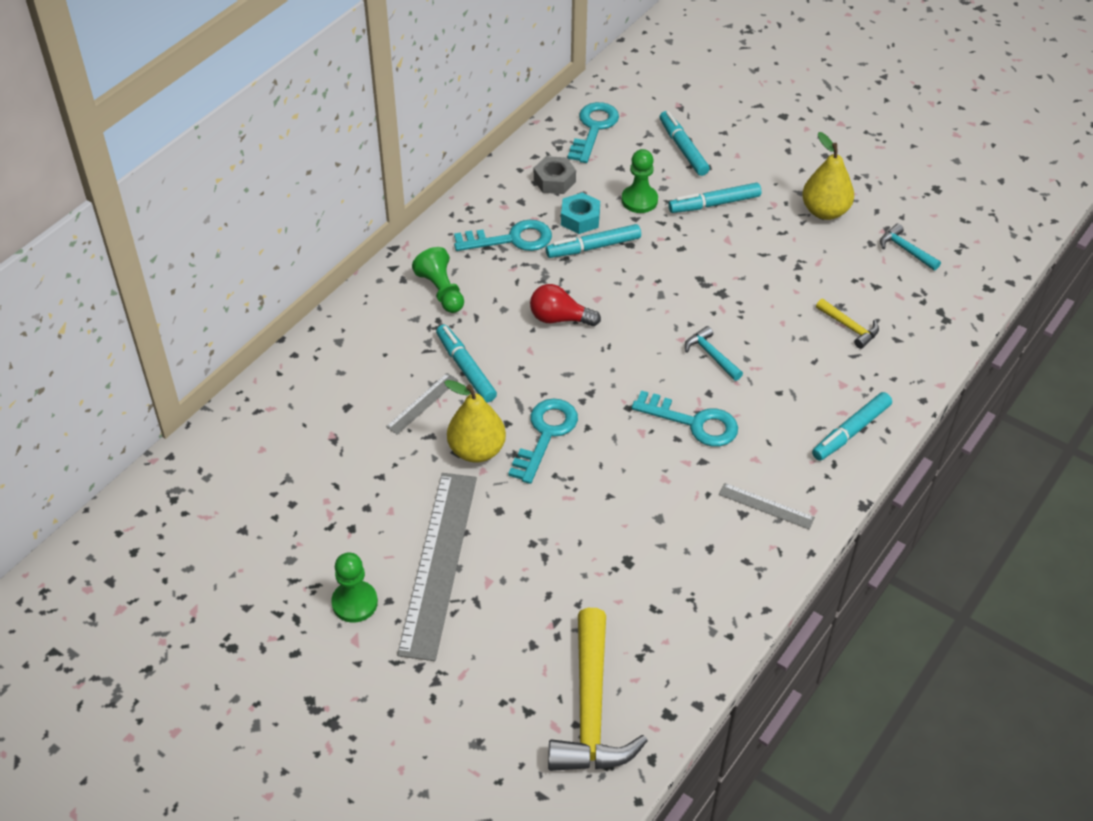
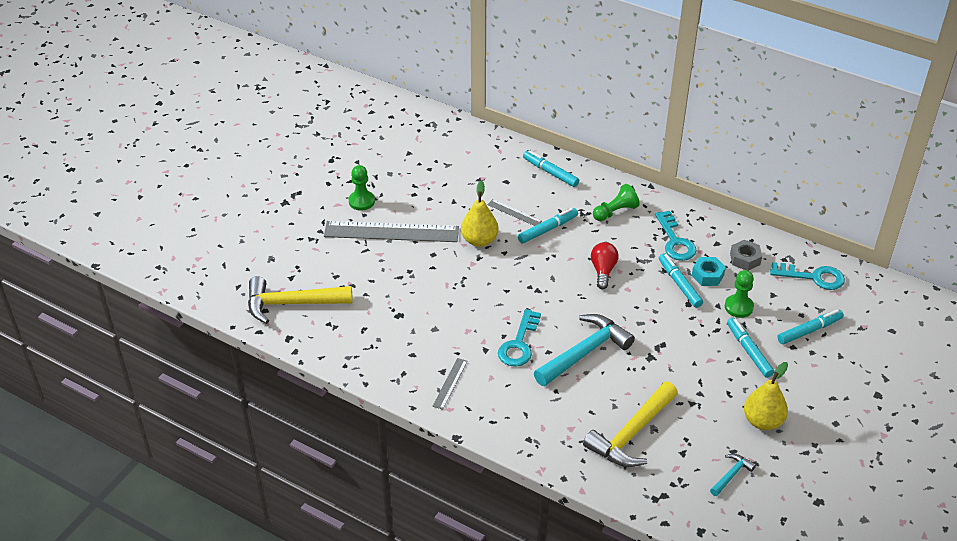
camera: 85 degrees right, 5 degrees down
(546, 434) = (497, 271): turquoise key -> none
(711, 355) = (585, 352): turquoise hammer -> turquoise hammer, size x2.11
(849, 327) = (631, 434): yellow hammer -> yellow hammer, size x2.11
(850, 431) = (524, 432): turquoise marker -> turquoise marker (550, 172)

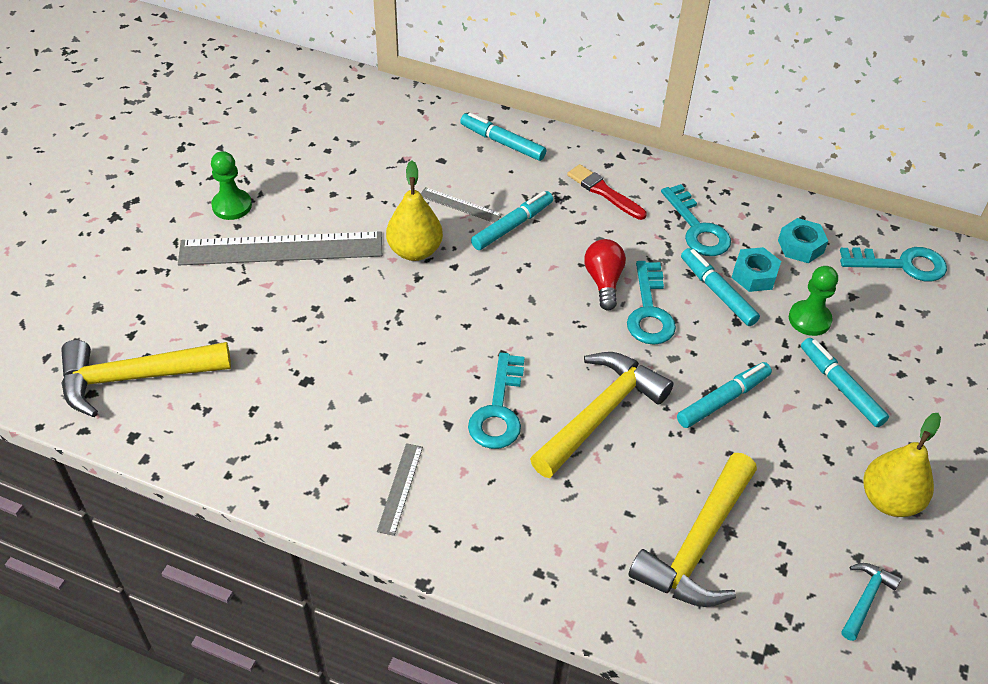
camera: 10 degrees left, 5 degrees up
(585, 352) = (600, 413): turquoise hammer -> yellow hammer
(615, 212) = (604, 192): green pawn -> red brush
(630, 292) = (649, 311): none -> turquoise key
(745, 259) = (800, 246): grey nut -> turquoise nut
(809, 331) = (918, 346): turquoise marker -> turquoise marker (723, 400)

